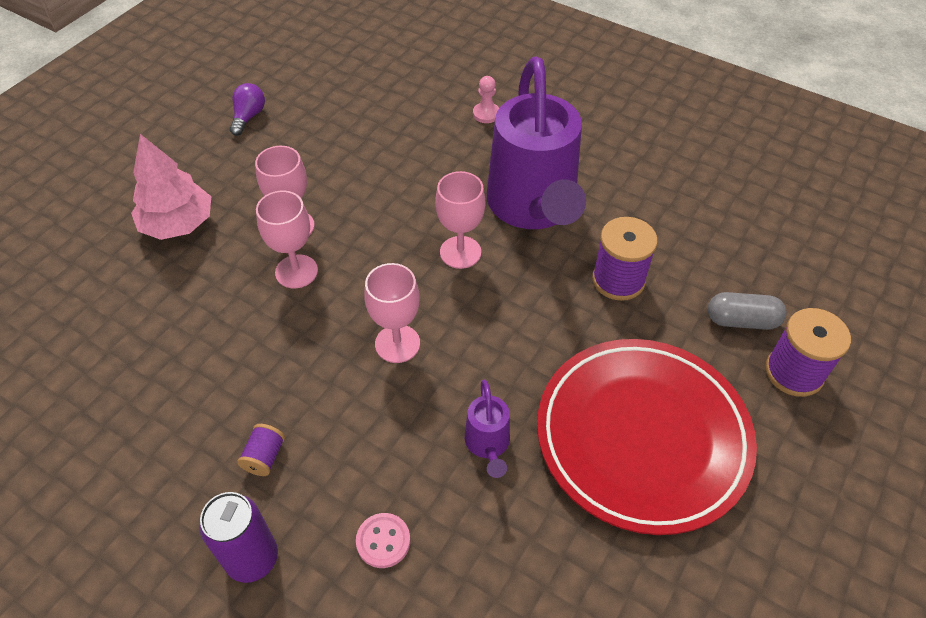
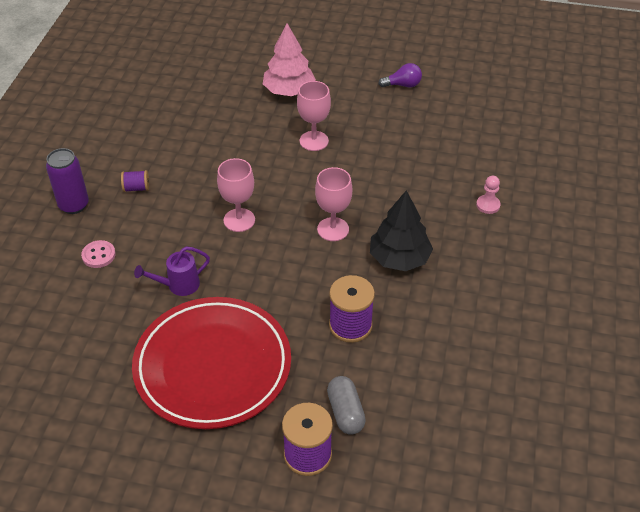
camera: 70 degrees right, 5 degrees down
(296, 271) = (276, 155): pink goblet -> none
(533, 207) = (399, 258): purple watering can -> black tree

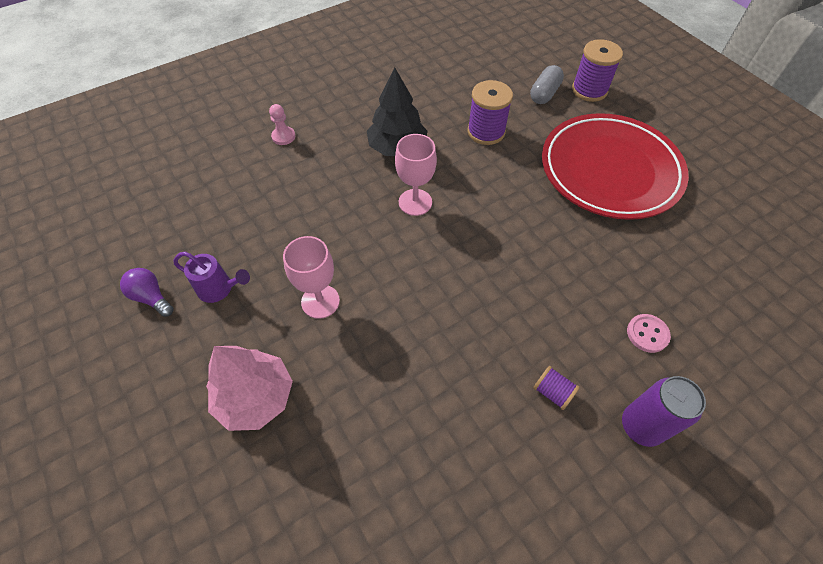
camera: 135 degrees left, 10 degrees up
(178, 285) = (589, 247): purple watering can -> purple watering can (219, 289)
(239, 220) = (482, 269): pink goblet -> none

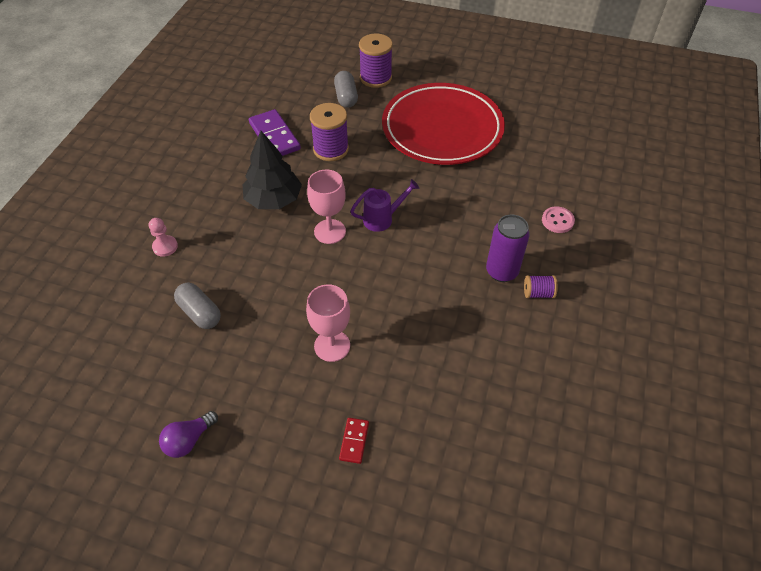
camera: 40 degrees left, 5 degrees down
(151, 297) = (189, 440): purple light bulb -> purple light bulb turned 45 degrees counterclockwise
(219, 289) = (241, 393): purple watering can -> purple watering can (382, 219)
(255, 204) = (200, 313): none -> grey capsule
(255, 397) = (354, 441): pink tree -> red domino
(449, 95) = (274, 136): none -> purple domino
(641, 426) = (601, 276): purple can -> purple can (502, 271)

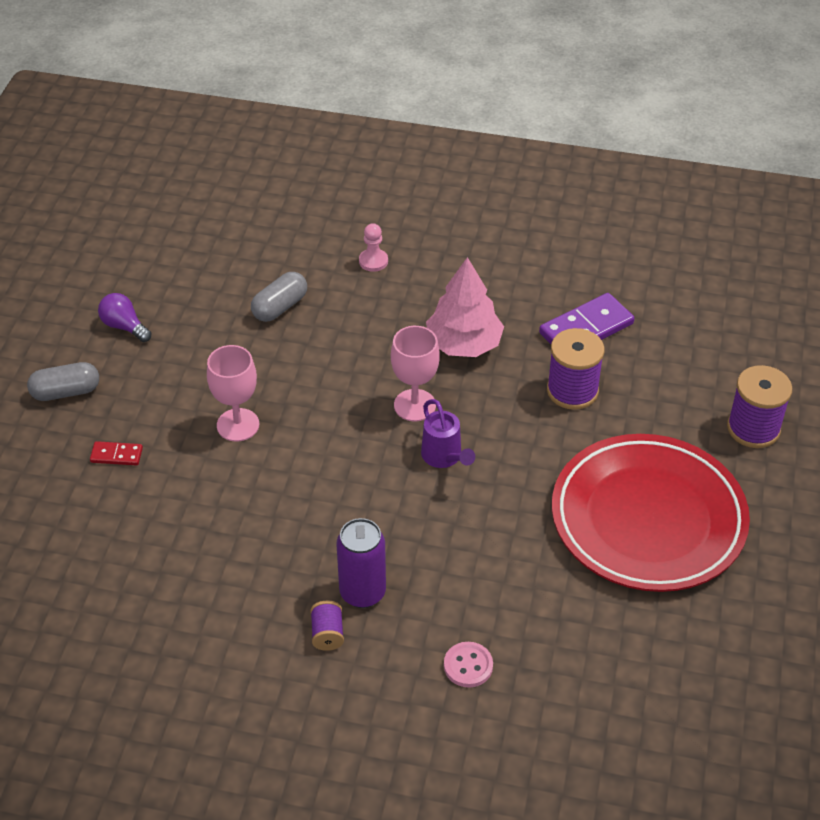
camera: 85 degrees right, 5 degrees down
(273, 199) = (464, 344): black tree -> pink tree
(346, 97) = (694, 397): grey capsule -> grey capsule (66, 392)

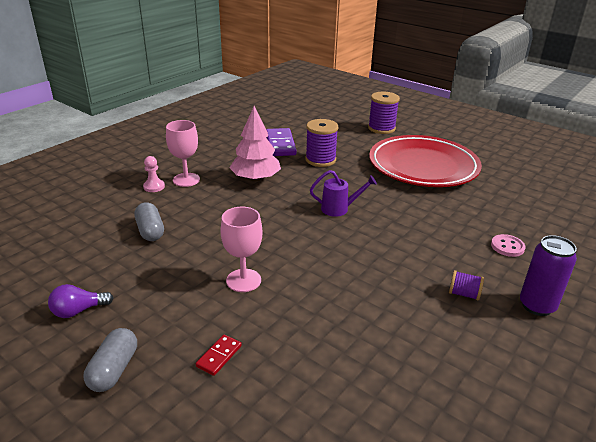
camera: 65 degrees left, 15 degrees down
(362, 592) = (433, 269): purple can -> purple can (537, 306)
(414, 405) = (289, 207): pink goblet -> pink goblet (186, 180)

